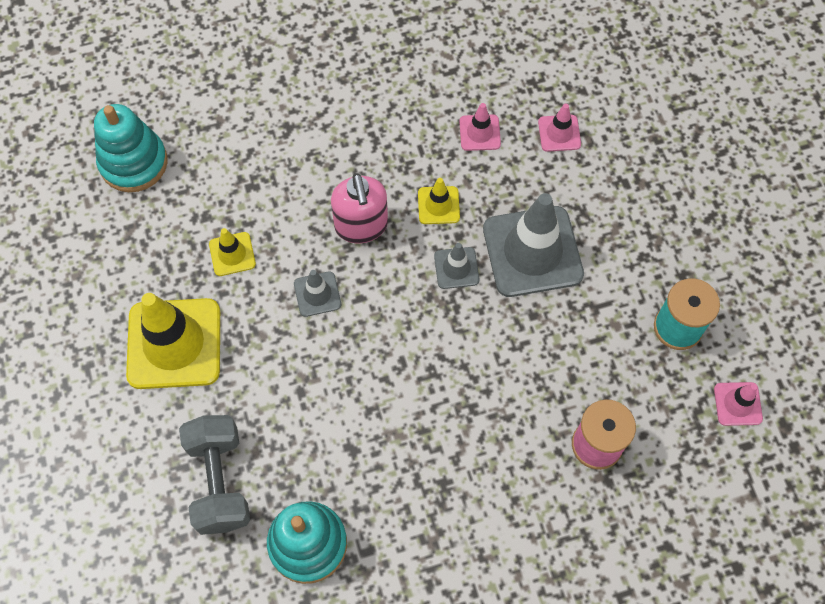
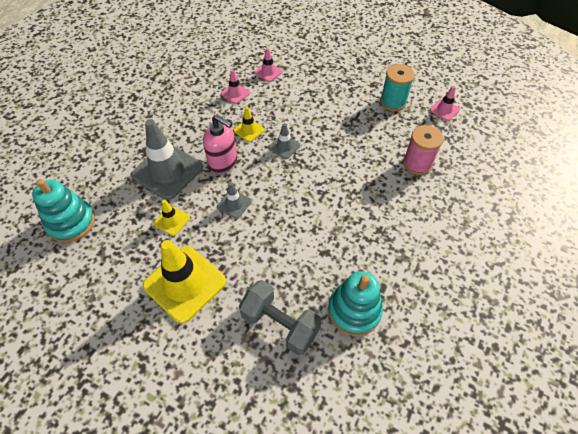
camera: 45 degrees left, 10 degrees down
(532, 251) = (308, 118): grey traffic cone -> grey traffic cone (167, 171)

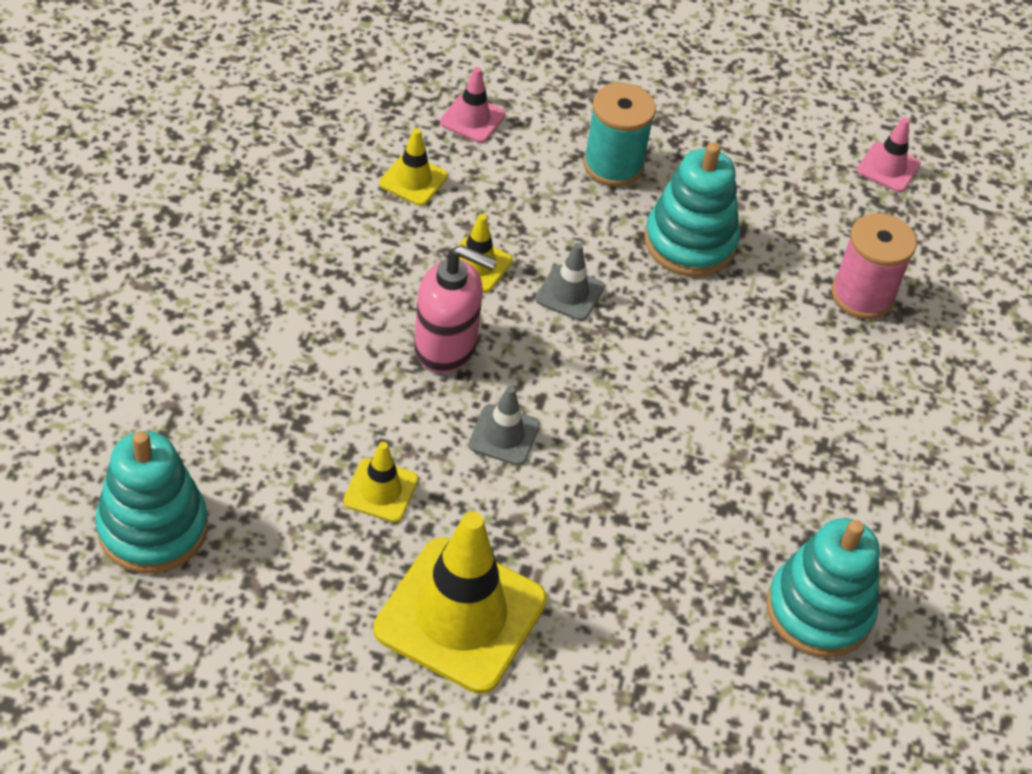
camera: 20 degrees left, 5 degrees down
(167, 171) = (326, 383): grey traffic cone -> none
(235, 93) = (413, 180): pink traffic cone -> yellow traffic cone
(280, 324) = (683, 660): grey dumbbell -> none
(344, 131) = (690, 242): none -> turquoise stacking toy
(393, 102) = (774, 161): turquoise spool -> turquoise spool (613, 165)

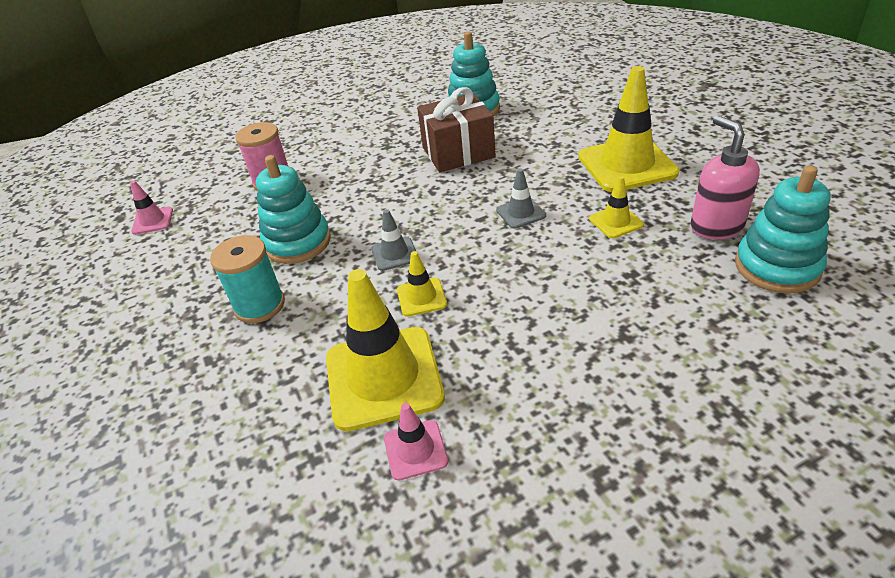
camera: 120 degrees left, 10 degrees down
(413, 180) = (383, 377): yellow traffic cone -> yellow traffic cone, size x2.12
(446, 347) = (498, 265): pink soap dispenser -> pink soap dispenser (716, 226)
(472, 119) = (281, 397): pink traffic cone -> pink traffic cone (415, 450)
(712, 495) = (458, 152): none -> brown gift

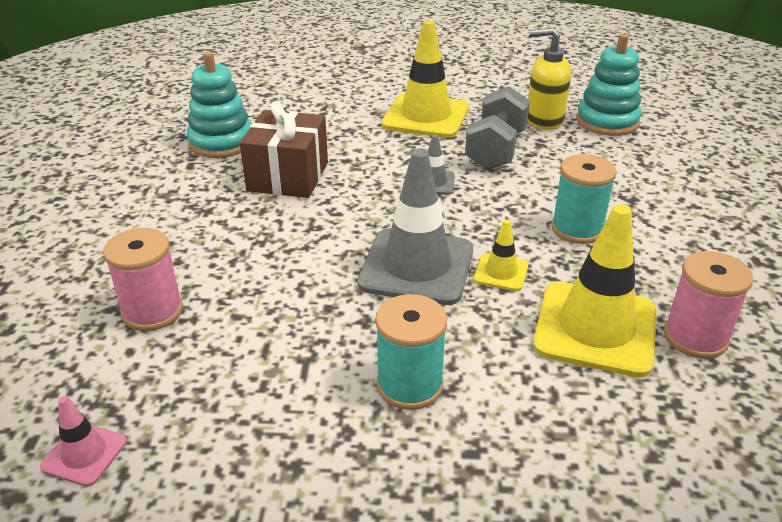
camera: 65 degrees left, 5 degrees down
(297, 242) = (318, 325): turquoise stacking toy -> none
(394, 254) = (416, 267): grey traffic cone -> grey traffic cone, size x2.12
(415, 450) = (695, 337): pink traffic cone -> pink spool
(528, 317) = (577, 229): none -> turquoise spool
(616, 222) = (495, 150): yellow traffic cone -> grey dumbbell
(716, 226) = (543, 120): pink soap dispenser -> yellow soap dispenser

